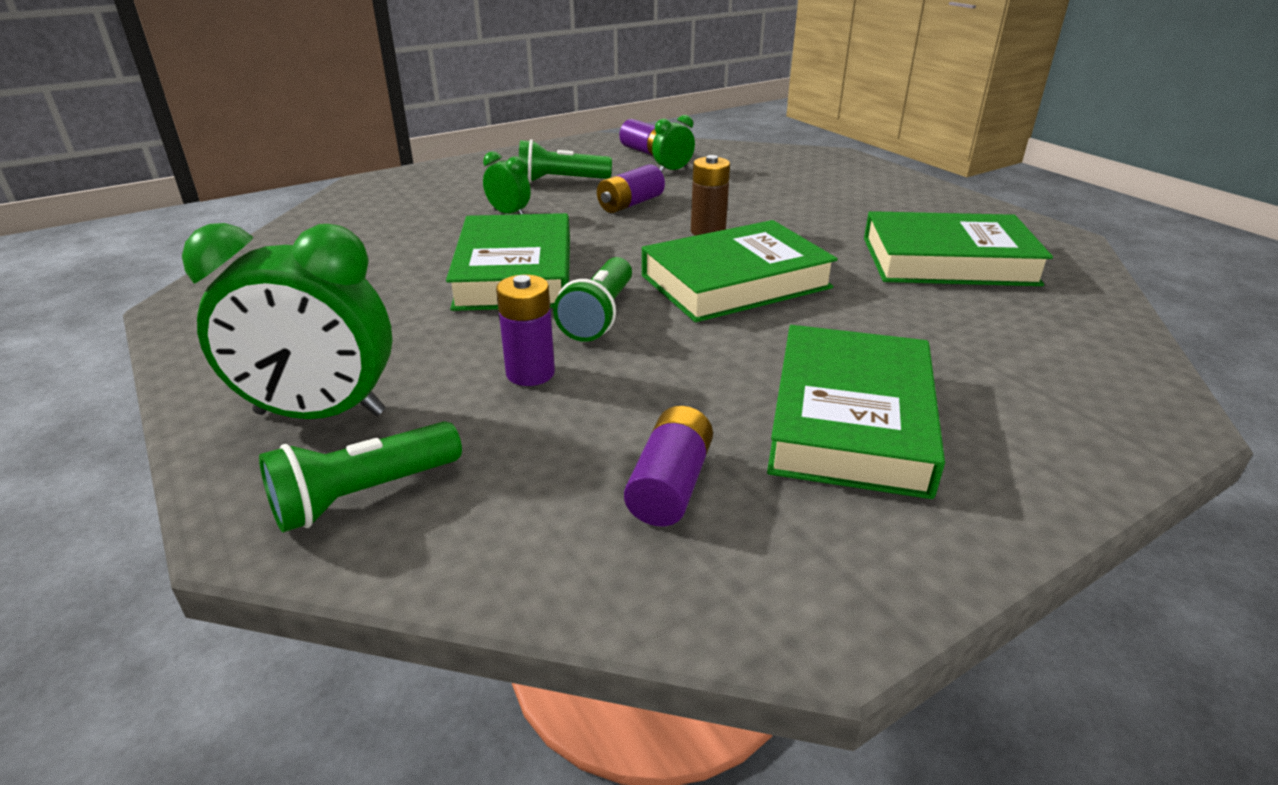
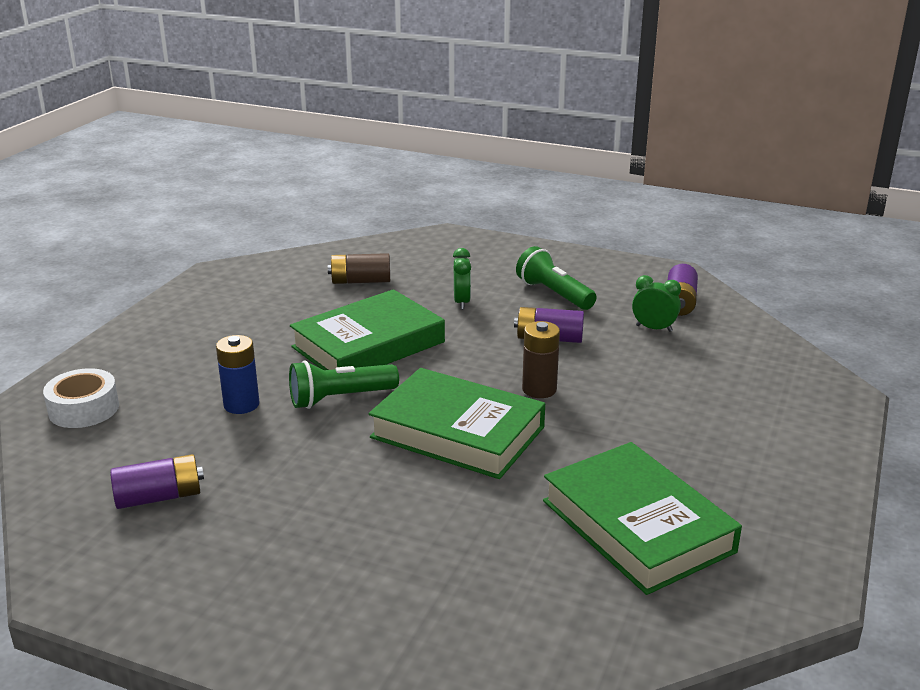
camera: 55 degrees right, 5 degrees down
(320, 413) = (144, 363): green clock -> none
(363, 495) = (84, 409): green flashlight -> white tape
(379, 240) = (360, 281): none -> brown battery
(530, 373) = (241, 405): purple battery -> blue battery
(850, 420) = (291, 543): green book -> none

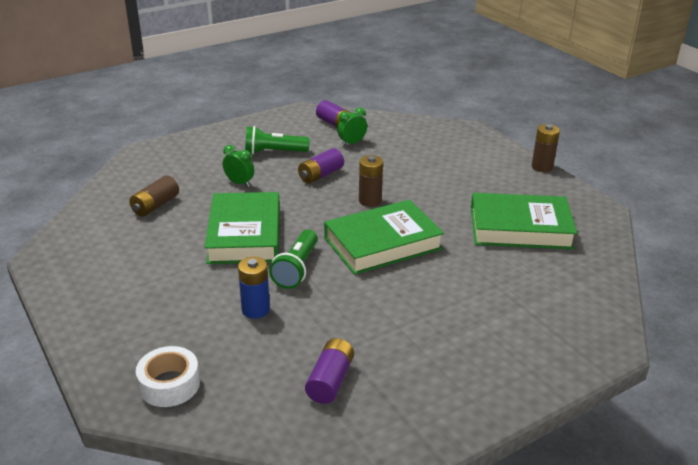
camera: 55 degrees left, 5 degrees up
(841, 490) = (542, 167): none -> brown battery

